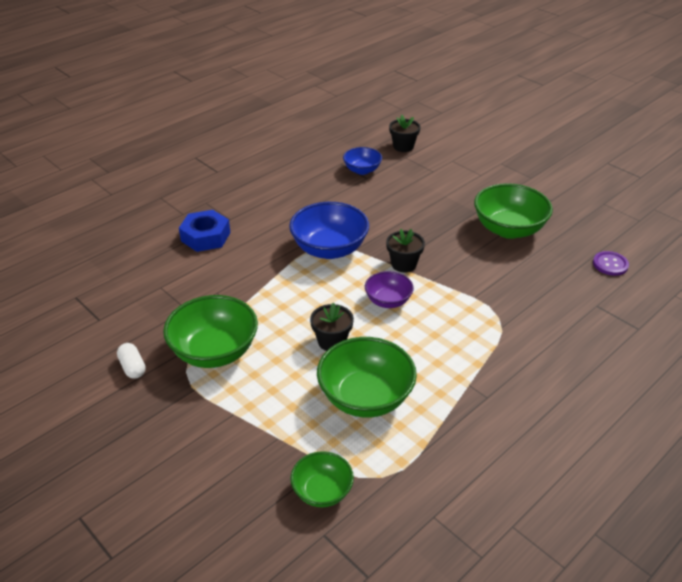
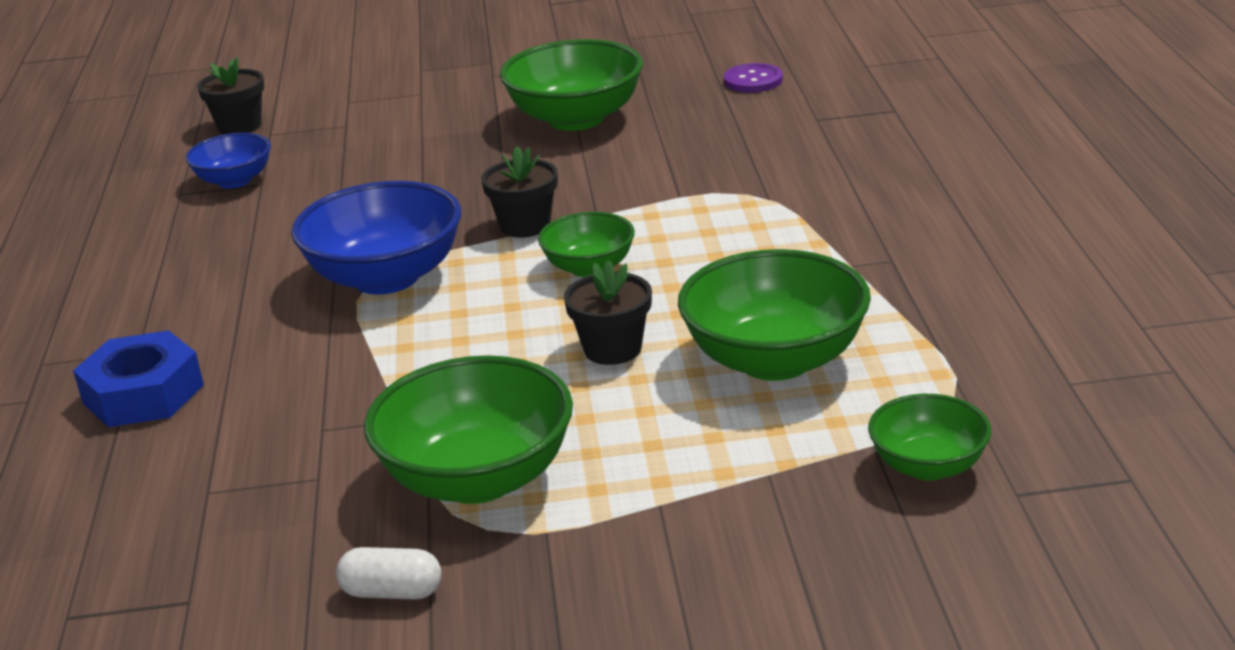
camera: 50 degrees left, 10 degrees down
(388, 301) = (589, 267): purple bowl -> green bowl

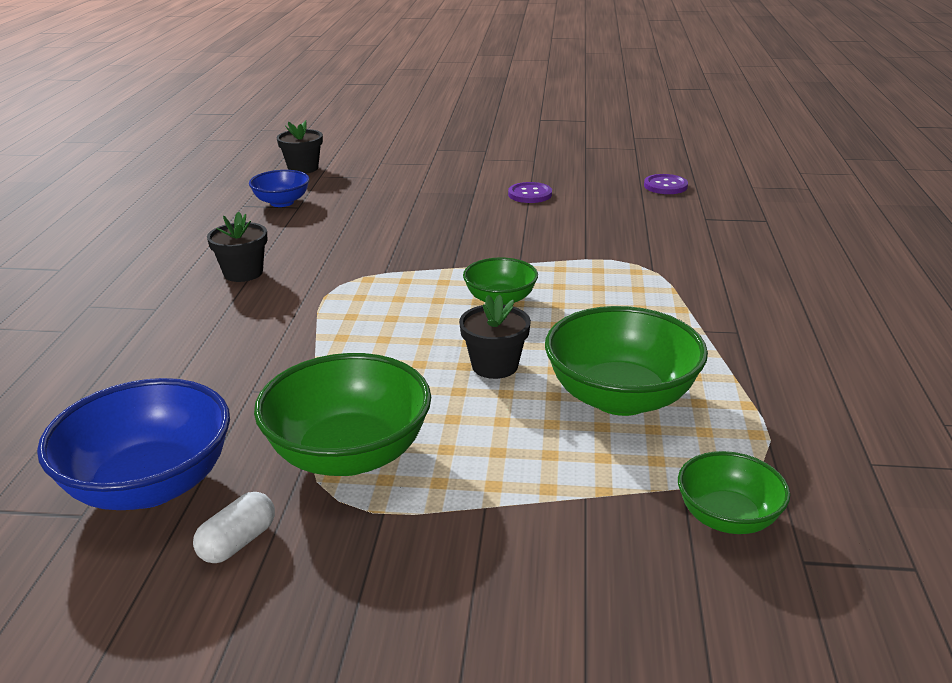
camera: 10 degrees right, 0 degrees up
(143, 394) = (142, 340): blue nut -> none
(386, 277) = (351, 284): blue bowl -> blue bowl (150, 485)
(392, 592) = (238, 542): white capsule -> white capsule turned 75 degrees counterclockwise
(525, 225) = (465, 262): black flower pot -> black flower pot (243, 273)
(576, 119) = (530, 194): green bowl -> purple button

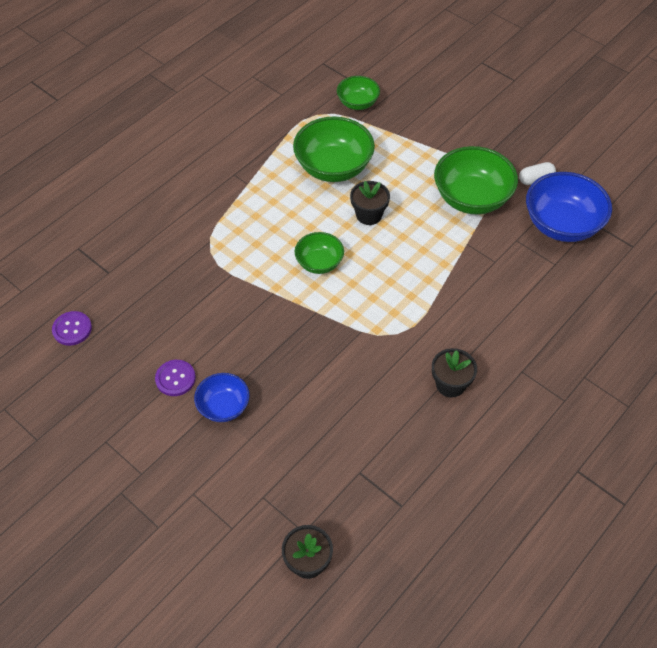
camera: 145 degrees left, 25 degrees up
(282, 202) = (367, 490): blue bowl -> blue bowl (223, 407)

